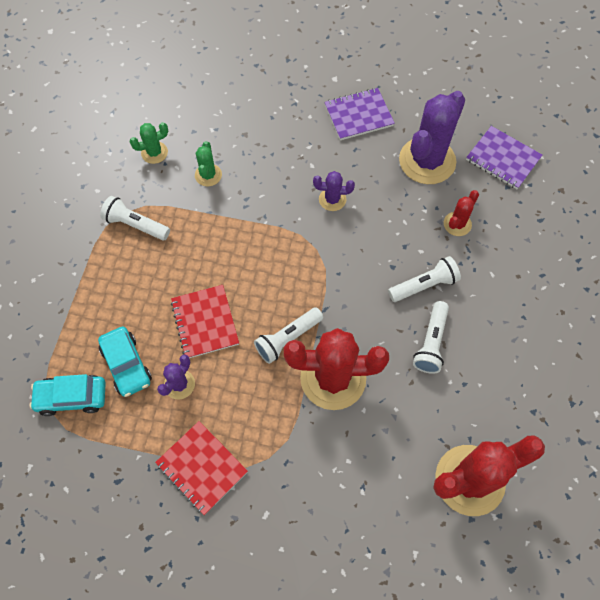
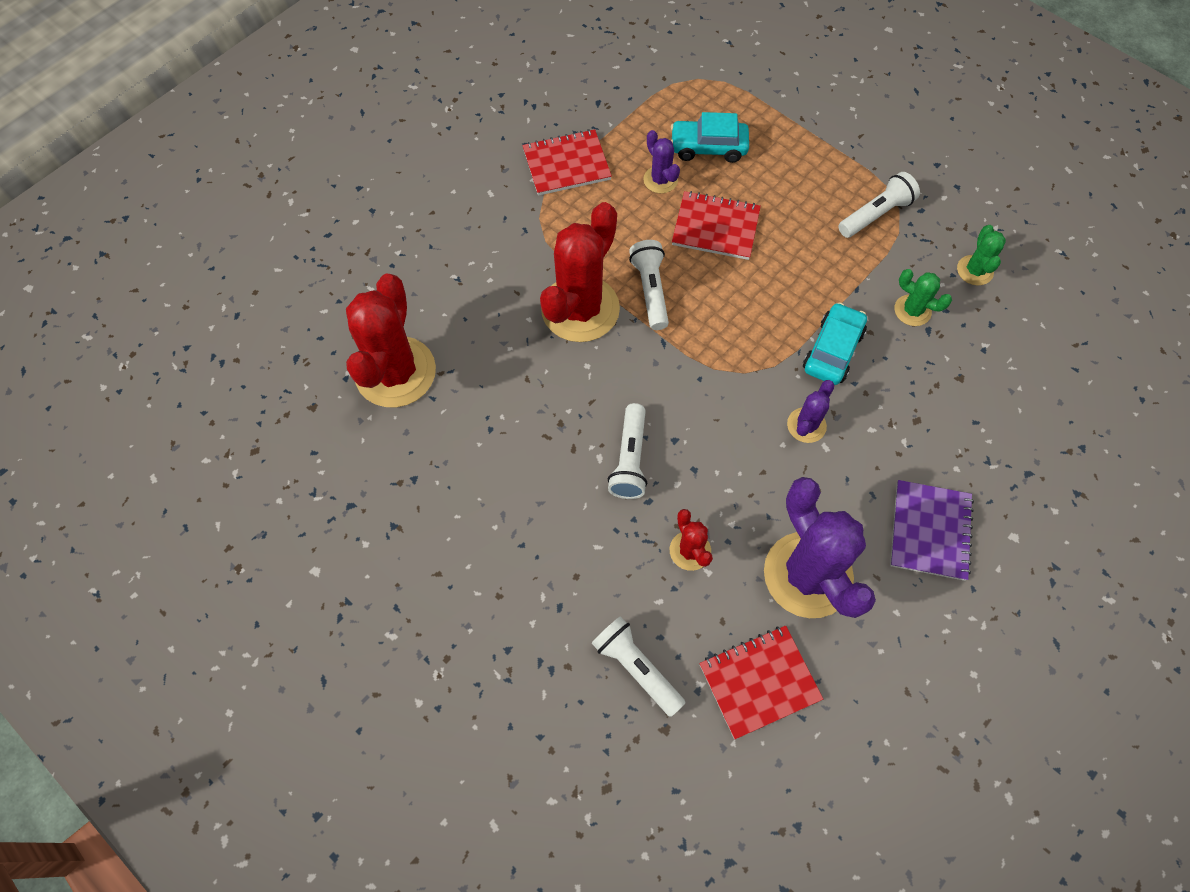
camera: 120 degrees right, 0 degrees up
(72, 397) = (701, 97): turquoise car -> turquoise car (832, 350)
(431, 343) = (557, 424): white flashlight -> white flashlight (636, 667)
(502, 159) = (759, 681): purple notebook -> red notebook

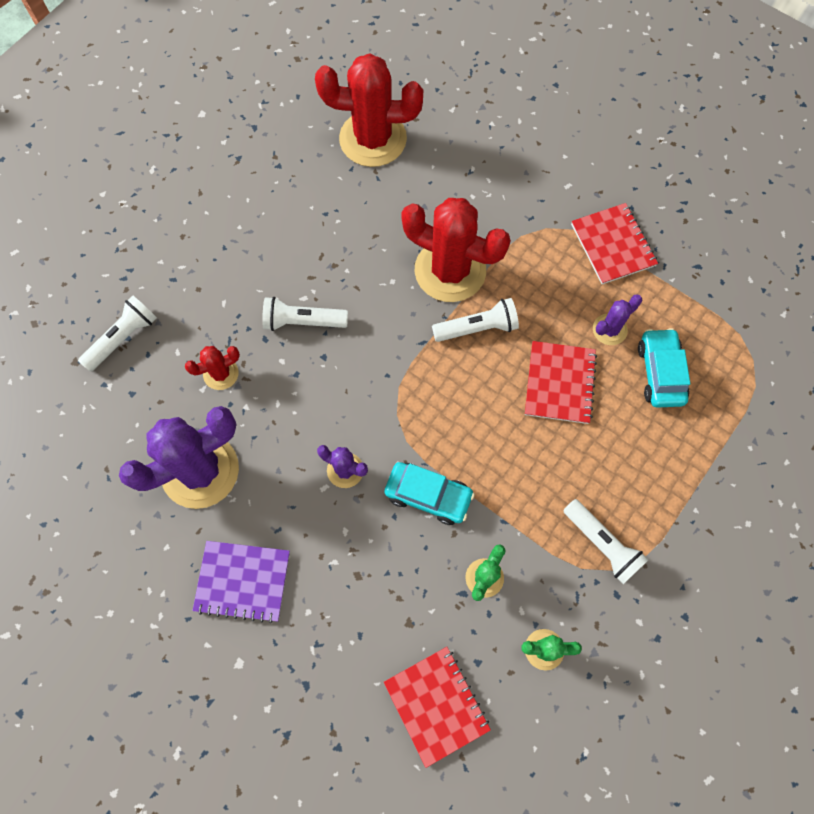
camera: 85 degrees right, 5 degrees up
(759, 681) = (109, 431): red notebook -> red notebook (436, 705)

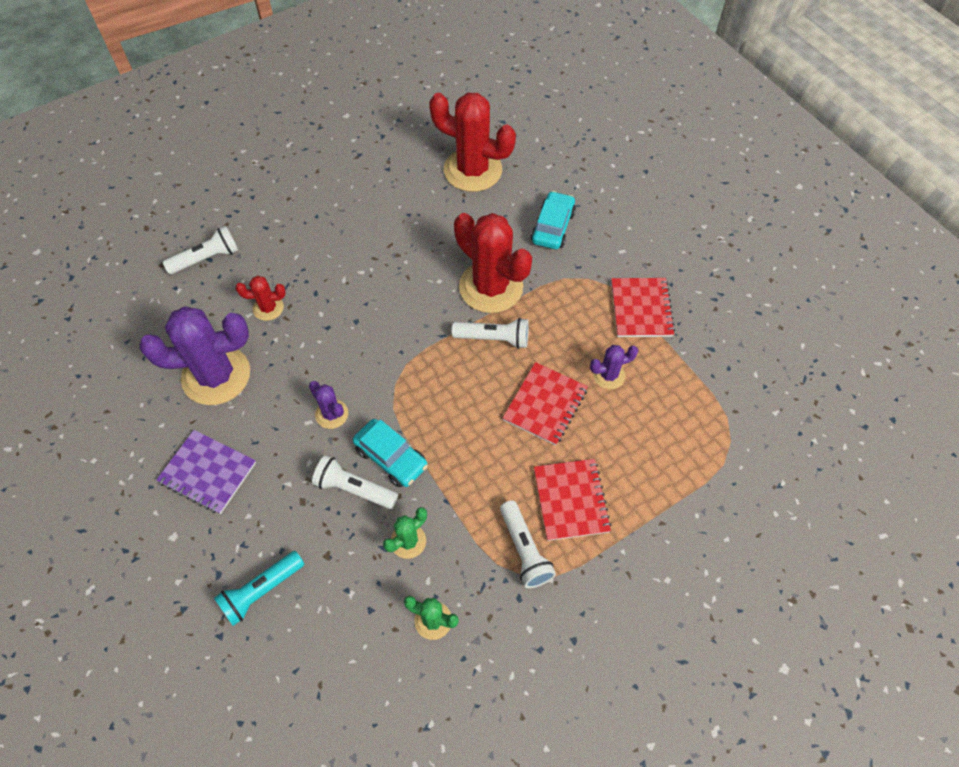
camera: 20 degrees right, 10 degrees down
(302, 321) = (351, 289): white flashlight -> white flashlight (354, 488)
(359, 685) = (261, 591): none -> turquoise flashlight
(436, 705) = (318, 632): red notebook -> red notebook (571, 500)
(660, 373) = (639, 425): turquoise car -> turquoise car (552, 227)

